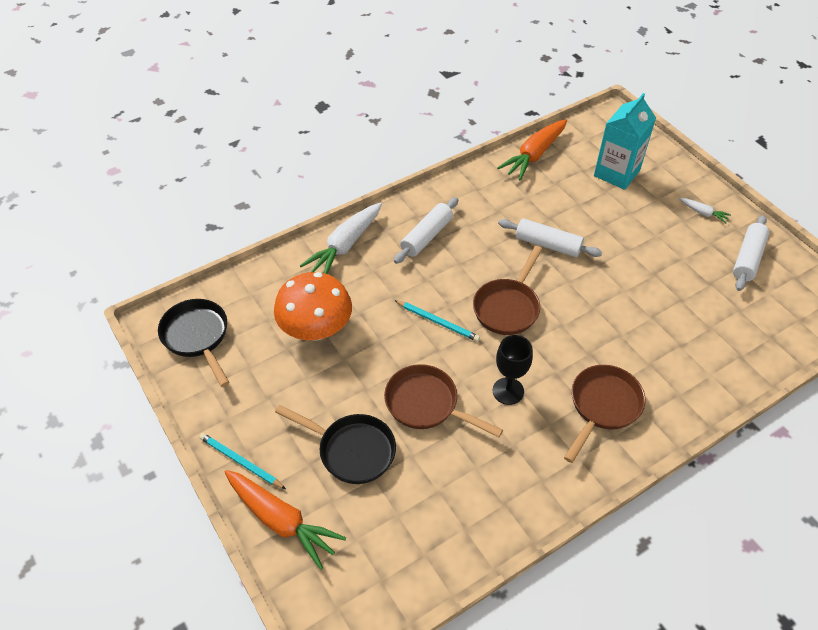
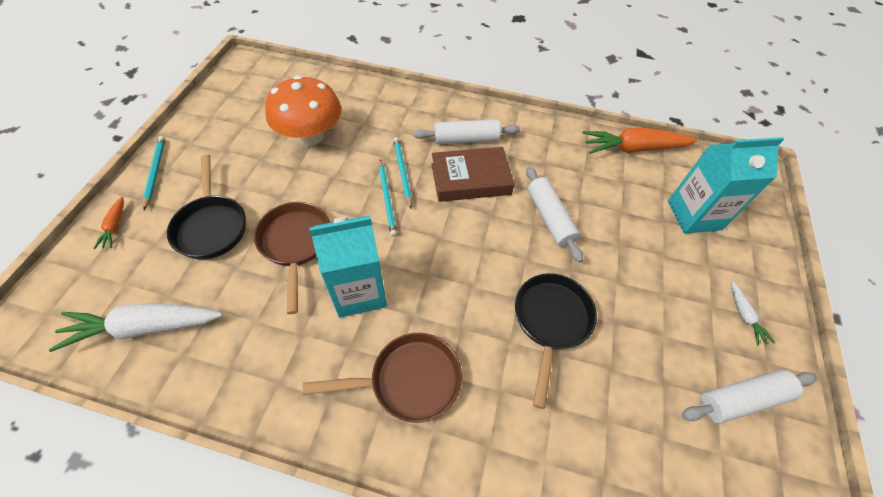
camera: 45 degrees right, 5 degrees up
(197, 337) = (248, 86): black pan -> black pan (550, 321)
(281, 521) = (115, 226): orange carrot -> orange carrot, size x0.47
(345, 246) = (404, 103): white carrot -> white carrot (145, 327)
(420, 296) = (402, 172): none -> turquoise pencil
(469, 261) = (470, 179): none -> brown book
(508, 307) = (450, 234): brown pan -> none
(508, 391) = (359, 291): black goblet -> turquoise carton

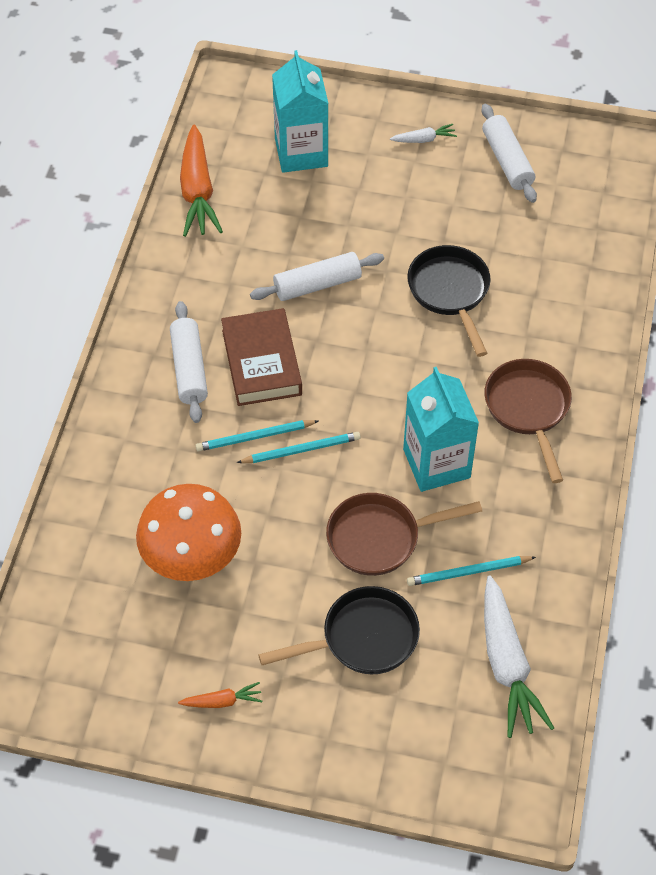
camera: 90 degrees left, 0 degrees up
(115, 226) = (374, 754): orange carrot -> orange carrot (222, 701)
(155, 172) = (275, 741): turquoise pencil -> turquoise pencil (469, 572)
(550, 321) = (450, 292): black pan -> black pan turned 60 degrees clockwise

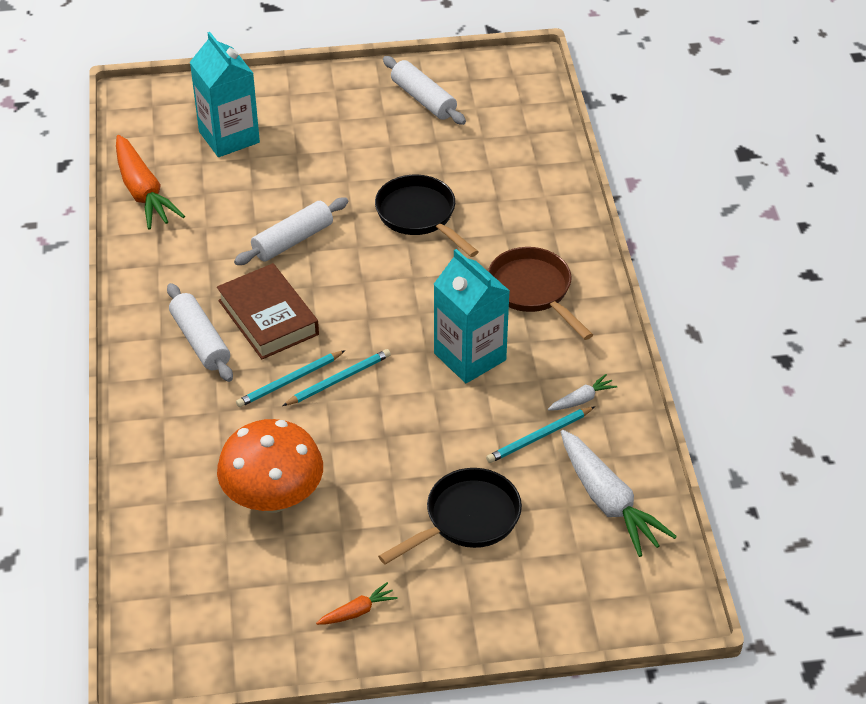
camera: 20 degrees left, 10 degrees down
(380, 538) = (445, 431): brown pan -> none
(424, 139) = (339, 100): white carrot -> white carrot (582, 399)

